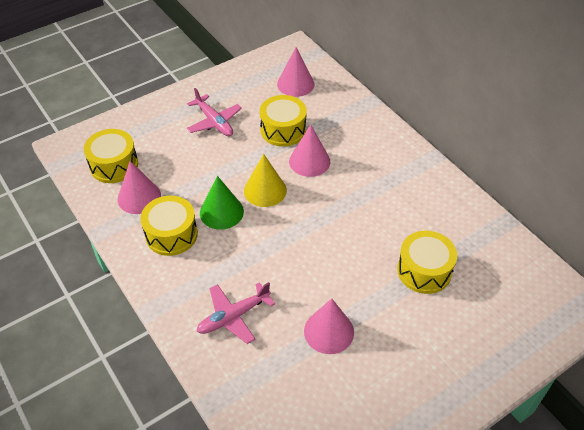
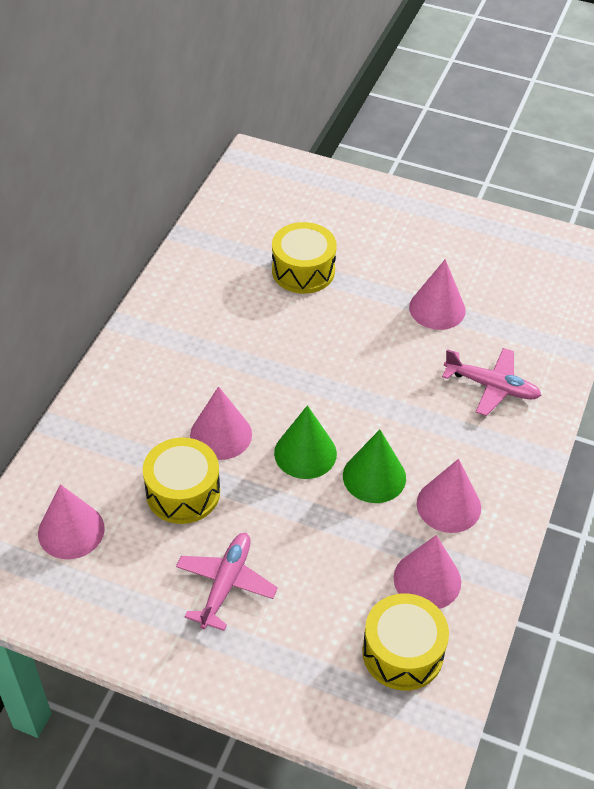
camera: 125 degrees left, 0 degrees up
(171, 234) = (448, 505): yellow drum -> pink cone
(265, 190) = (305, 453): yellow cone -> green cone

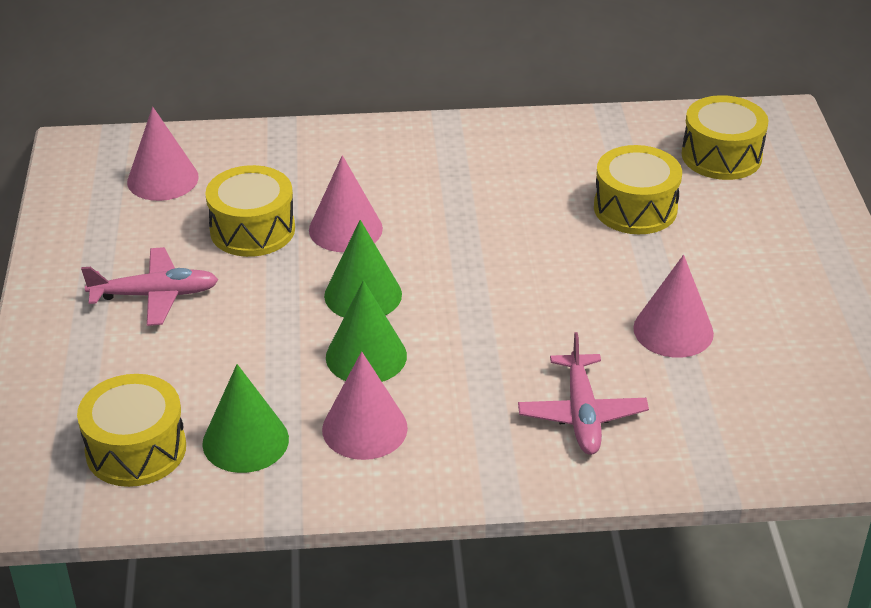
camera: 65 degrees right, 10 degrees down
(276, 204) = (721, 156): none -> yellow drum
(427, 579) = (245, 441): pink cone -> green cone

